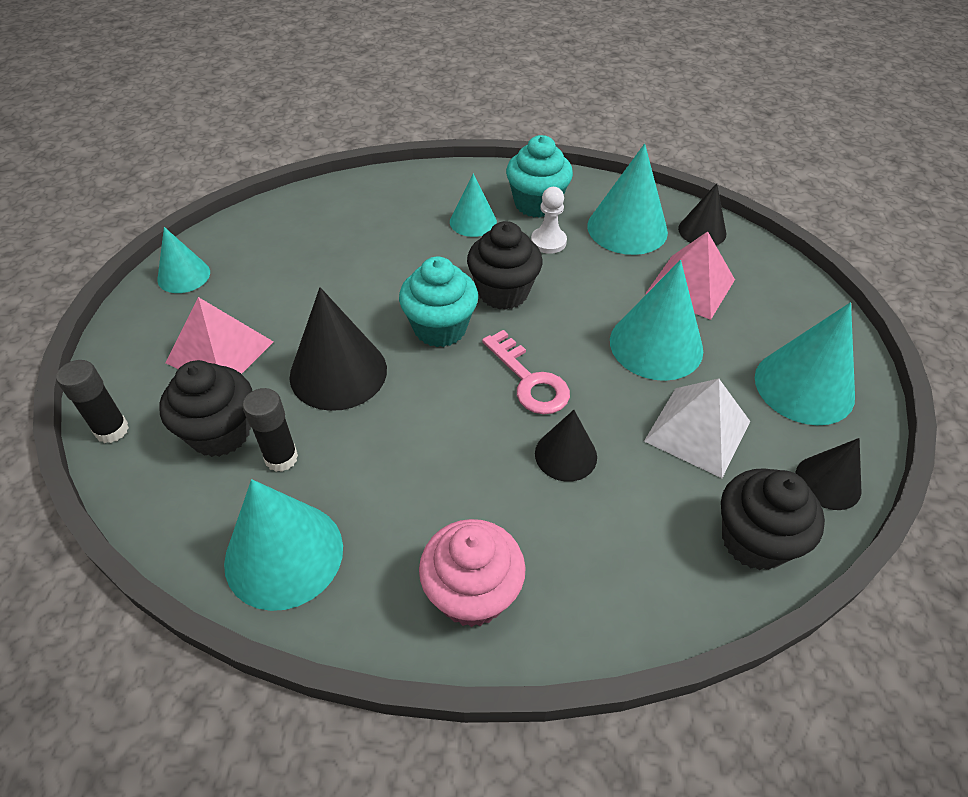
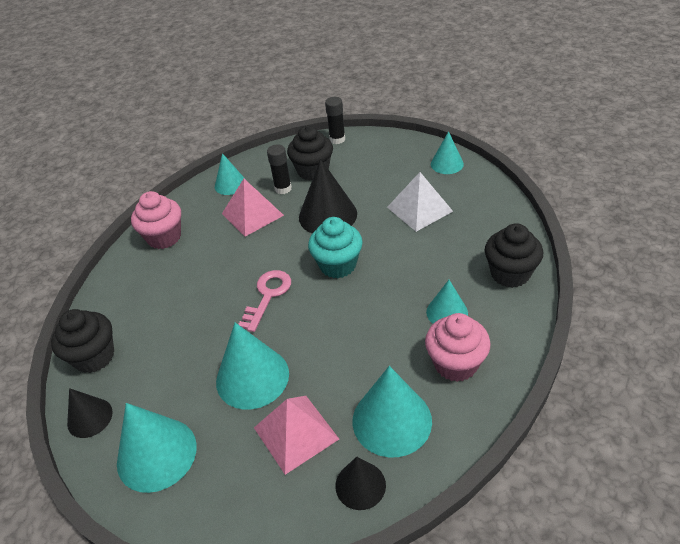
camera: 120 degrees right, 5 degrees down
(220, 352) = (371, 174): pink pyramid -> pink pyramid (252, 214)
(284, 554) = (230, 184): turquoise cone -> turquoise cone, size x0.59
(503, 292) = (354, 306): black cupcake -> black cupcake (510, 273)
(529, 380) = (268, 296): pink key -> pink key turned 120 degrees clockwise
(536, 204) = (455, 364): turquoise cupcake -> pink cupcake
(548, 242) = (399, 354): white pawn -> none
(565, 455) = (206, 294): black cone -> none
(697, 431) = (173, 366): white pyramid -> white pyramid (419, 209)

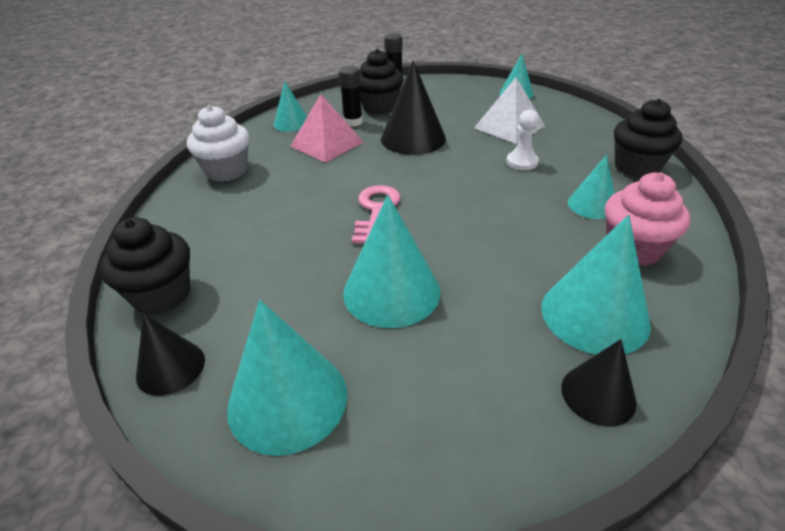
camera: 15 degrees left, 5 degrees down
(164, 237) = (226, 171): pink cupcake -> white cupcake
(296, 433) = (478, 345): pink pyramid -> none
(338, 265) = (445, 177): turquoise cupcake -> none
(410, 255) = (522, 162): none -> white pawn

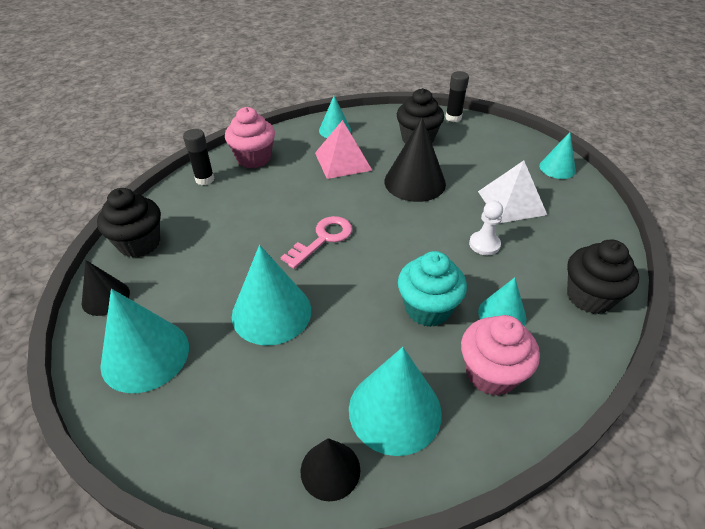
camera: 30 degrees right, 5 degrees up
(226, 171) = (254, 158): white cupcake -> pink cupcake
(353, 122) = (382, 147): black glue stick -> black glue stick (205, 179)
(531, 225) = (427, 309): none -> turquoise cupcake

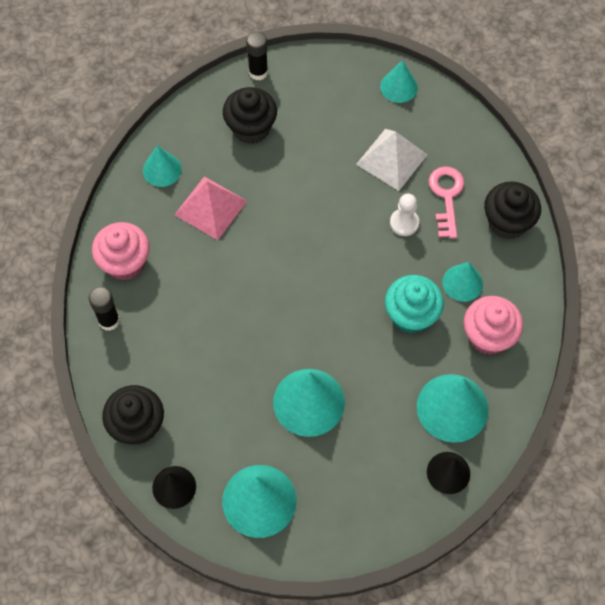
camera: 40 degrees left, 20 degrees up
(323, 239) = (280, 309): pink key -> pink key (446, 196)
(415, 182) = (296, 190): black cone -> none

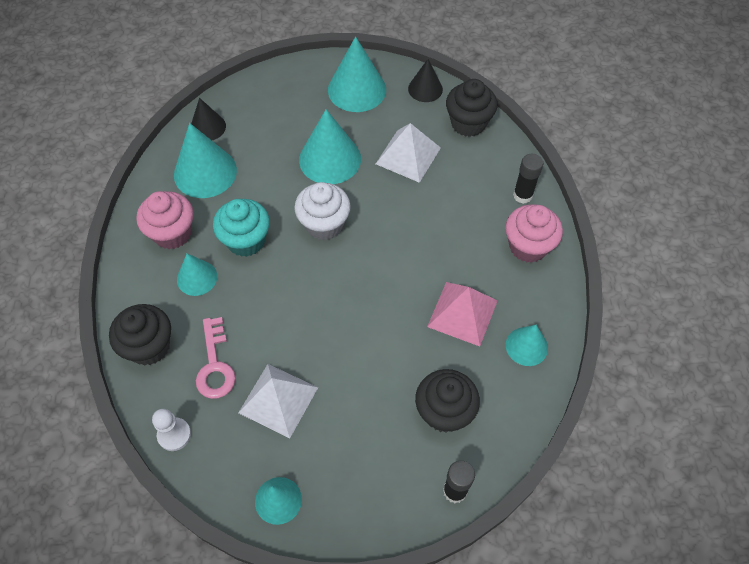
camera: 170 degrees right, 5 degrees down
(219, 392) = (408, 155): none -> white pyramid
(327, 321) = (324, 224): none -> white cupcake
(404, 223) = (259, 329): white pawn -> white pawn (174, 434)

